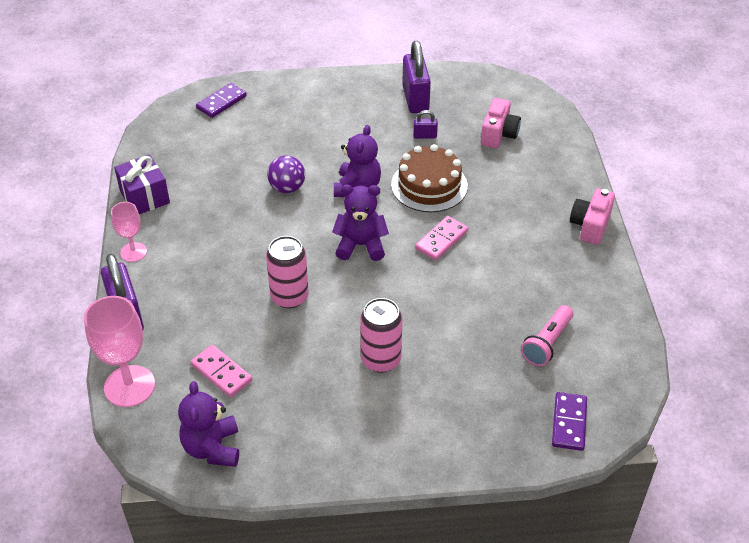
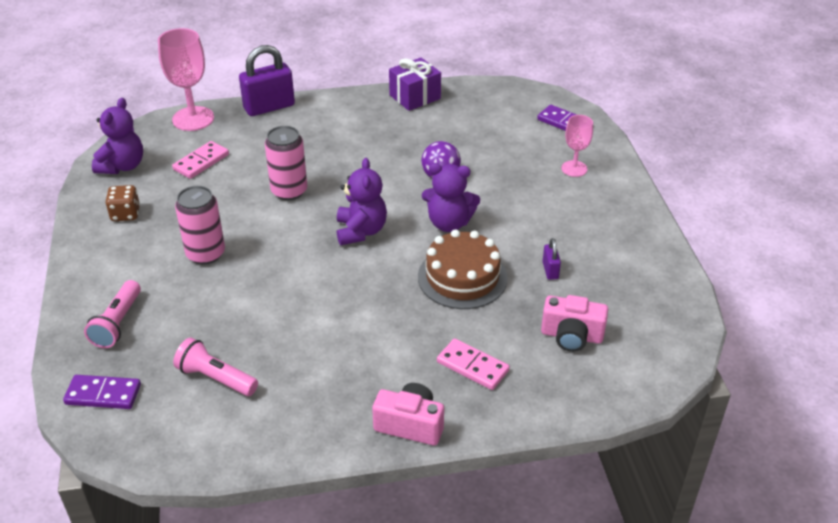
camera: 85 degrees right, 5 degrees down
(133, 252) = (344, 100): pink goblet -> pink goblet (574, 168)
(212, 448) = (122, 166): purple teddy bear -> purple teddy bear turned 120 degrees clockwise
(305, 435) = (125, 214): none -> brown dice
(415, 99) = (618, 260): purple padlock -> none
(441, 240) = (373, 290): pink domino -> pink domino (472, 366)
(478, 422) = (118, 323): none -> pink flashlight

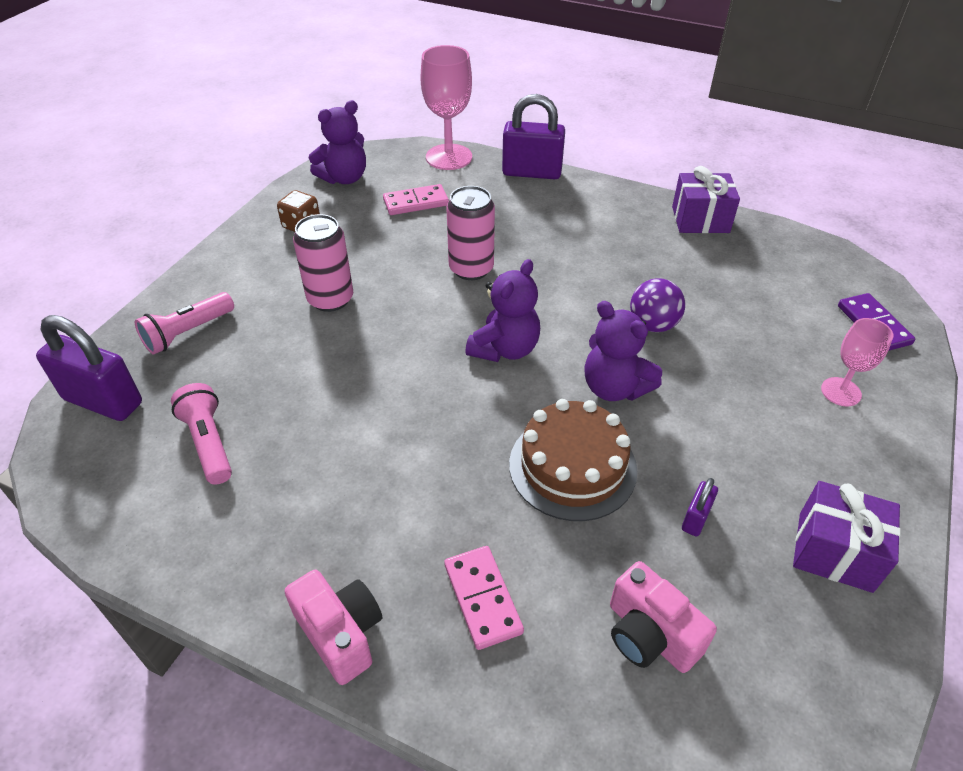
camera: 35 degrees right, 5 degrees up
(103, 394) = (103, 401): purple domino -> purple padlock
(629, 252) = (835, 552): none -> purple gift

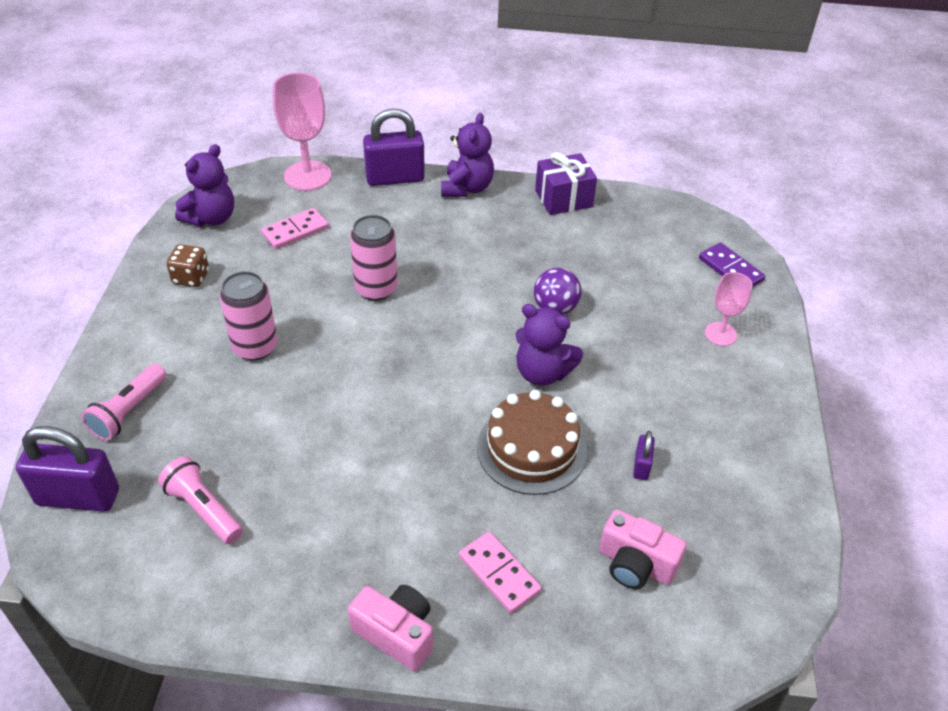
camera: 20 degrees left, 0 degrees up
(505, 349) = (436, 359): purple teddy bear -> purple teddy bear (467, 188)
(835, 552) = (749, 464): purple gift -> none

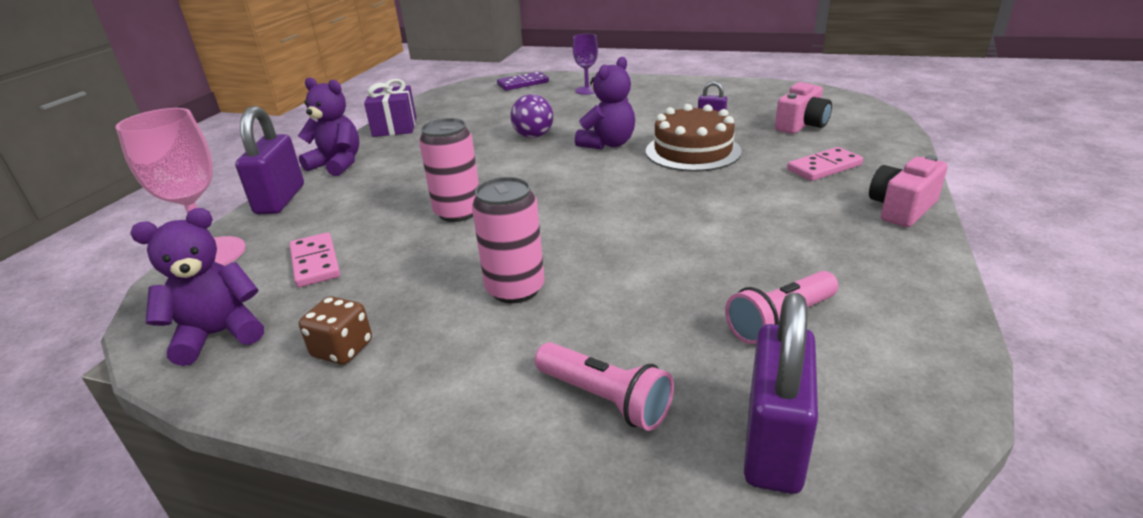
camera: 75 degrees left, 15 degrees down
(211, 218) = (219, 334): purple teddy bear -> purple teddy bear turned 75 degrees counterclockwise
(720, 334) = (587, 90): pink goblet -> purple goblet

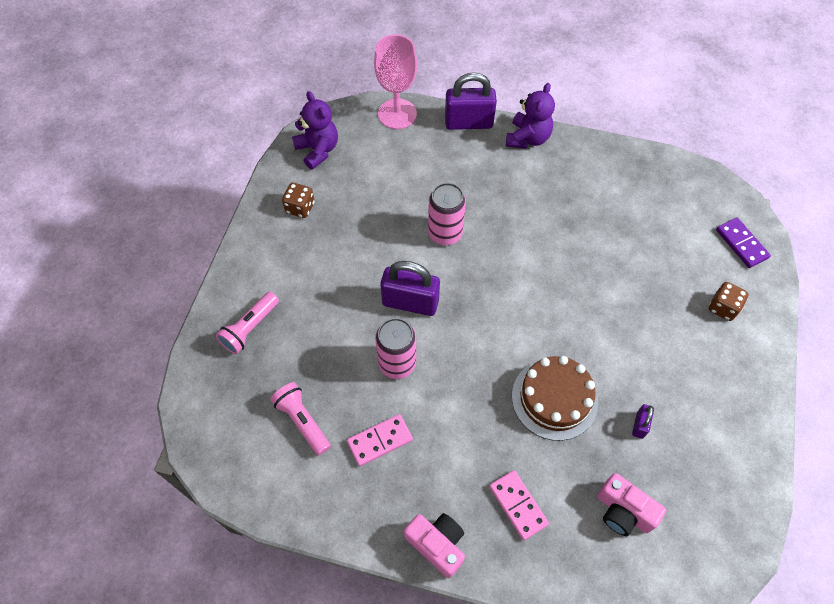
camera: 85 degrees right, 30 degrees up
(315, 263) = (384, 170): pink domino -> pink domino (380, 441)
(395, 127) = (608, 157): purple gift -> none
(515, 289) = (347, 279): pink can -> pink can (397, 363)
(533, 136) = (588, 268): purple ball -> none
(587, 90) = (723, 307): purple goblet -> brown dice
(608, 144) = (571, 329): purple teddy bear -> none
(773, 443) = (212, 399): purple padlock -> purple padlock (410, 302)

